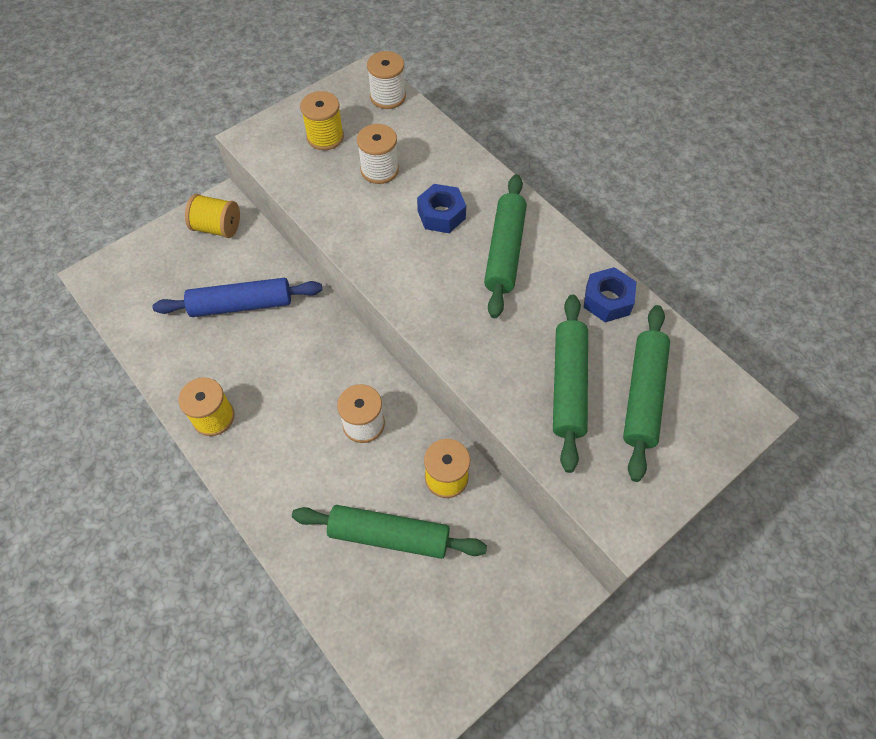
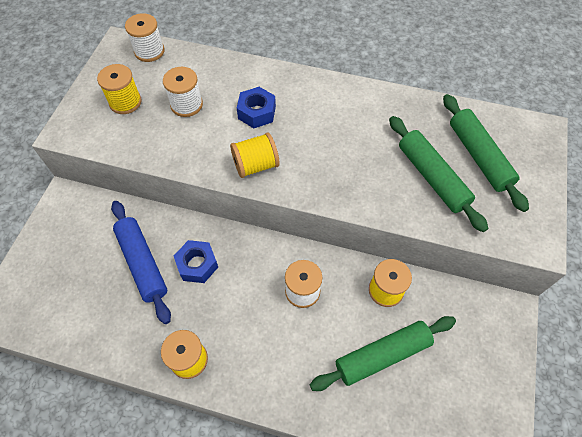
camera: 35 degrees left, 0 degrees up
(217, 227) = (75, 217): yellow spool -> yellow spool (256, 165)
(241, 305) = (142, 263): blue rolling pin -> blue rolling pin turned 75 degrees counterclockwise
(504, 251) = (319, 114): green rolling pin -> none
(607, 300) = (408, 110): blue nut -> blue nut (197, 264)

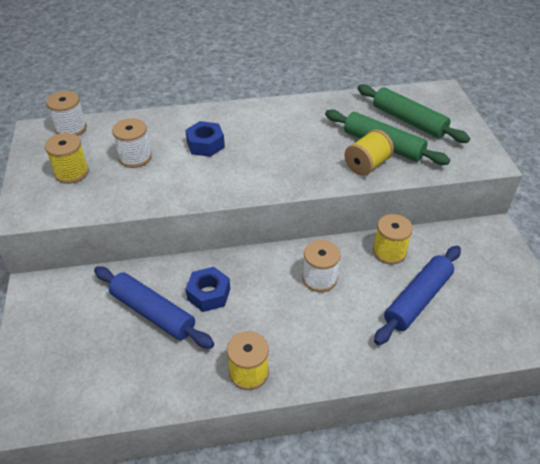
camera: 25 degrees left, 15 degrees down
(256, 165) = (230, 182): yellow spool -> yellow spool (367, 165)
(382, 355) = (417, 299): green rolling pin -> blue rolling pin

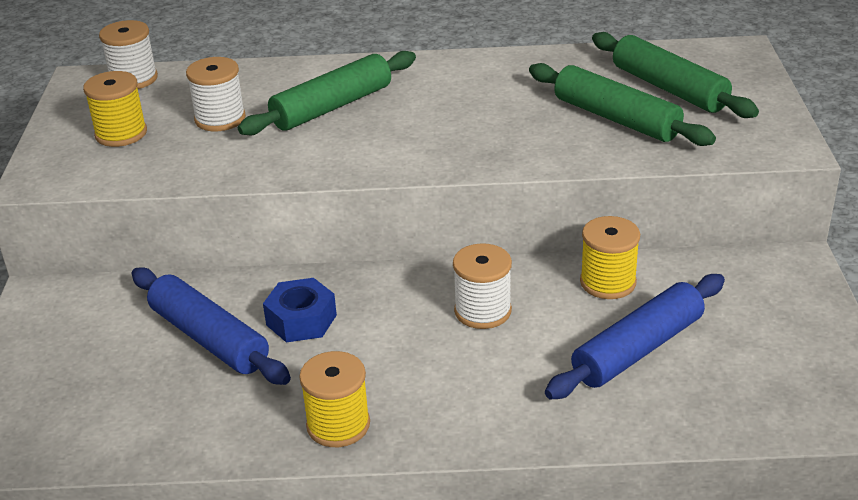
camera: 10 degrees right, 10 degrees down
(205, 145) = (332, 107): blue nut -> green rolling pin
(367, 165) = (581, 144): yellow spool -> none

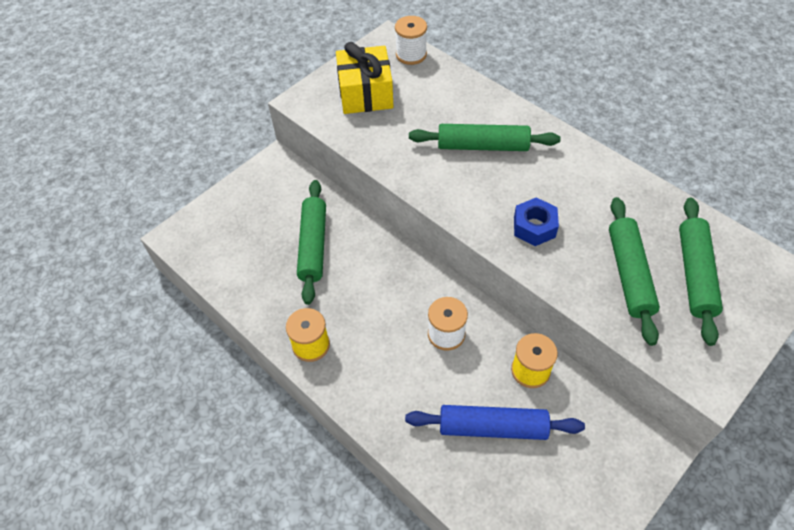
camera: 45 degrees right, 20 degrees up
(121, 134) = (365, 93): yellow spool -> yellow gift
(209, 338) = (313, 245): blue rolling pin -> green rolling pin
(220, 119) = (419, 115): white spool -> none
(301, 320) = (361, 267): blue nut -> blue nut (534, 227)

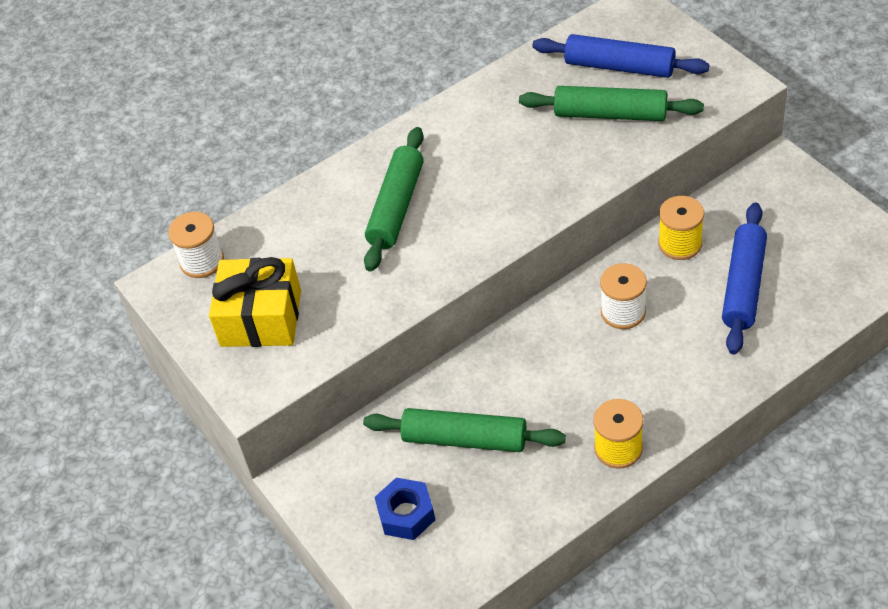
camera: 75 degrees left, 5 degrees down
(534, 227) = (532, 178): blue nut -> blue nut (406, 514)
(695, 274) = (619, 67): green rolling pin -> blue rolling pin

